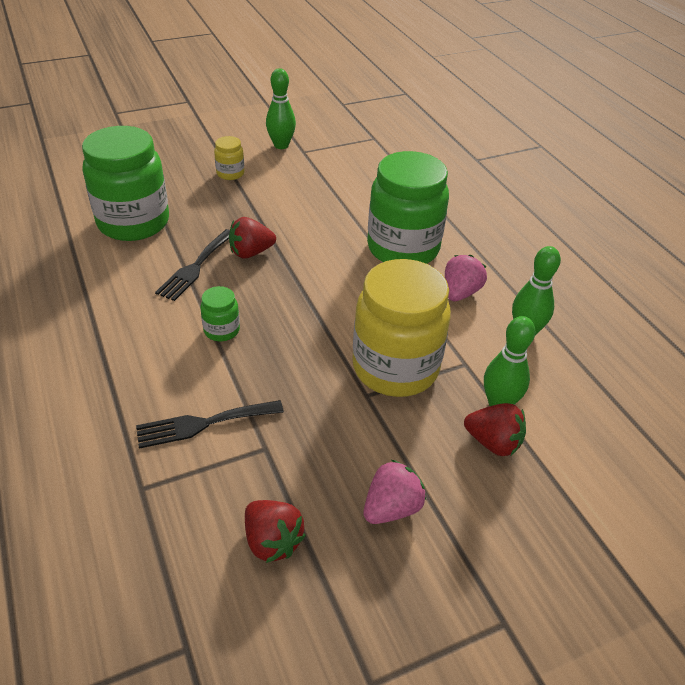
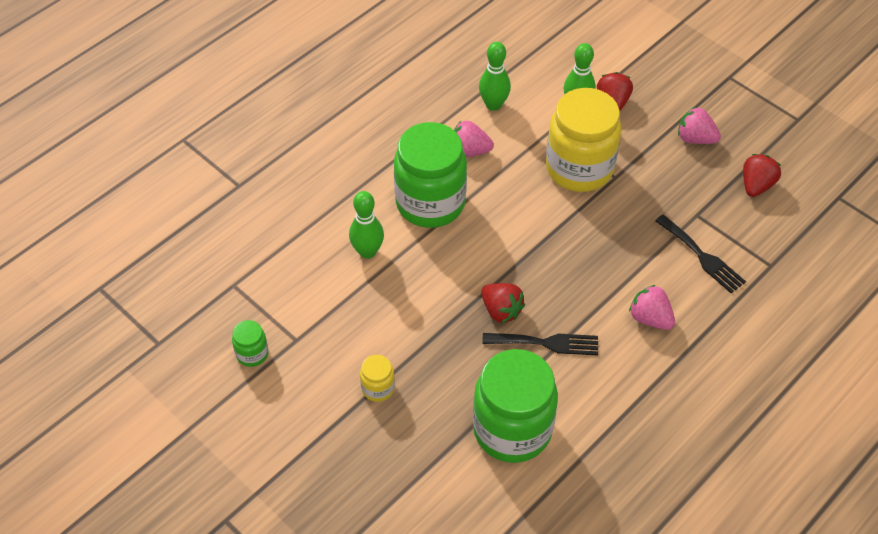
camera: 110 degrees left, 10 degrees up
(162, 345) = (650, 318): none -> pink strawberry
(221, 330) = (609, 287): green jar -> green jar (252, 354)
(281, 145) = (293, 366): green bowling pin -> green bowling pin (367, 251)

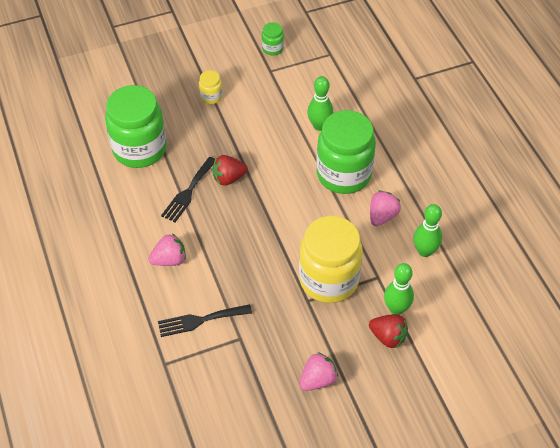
camera: 115 degrees right, 0 degrees up
(756, 185) = (244, 399): red strawberry -> none

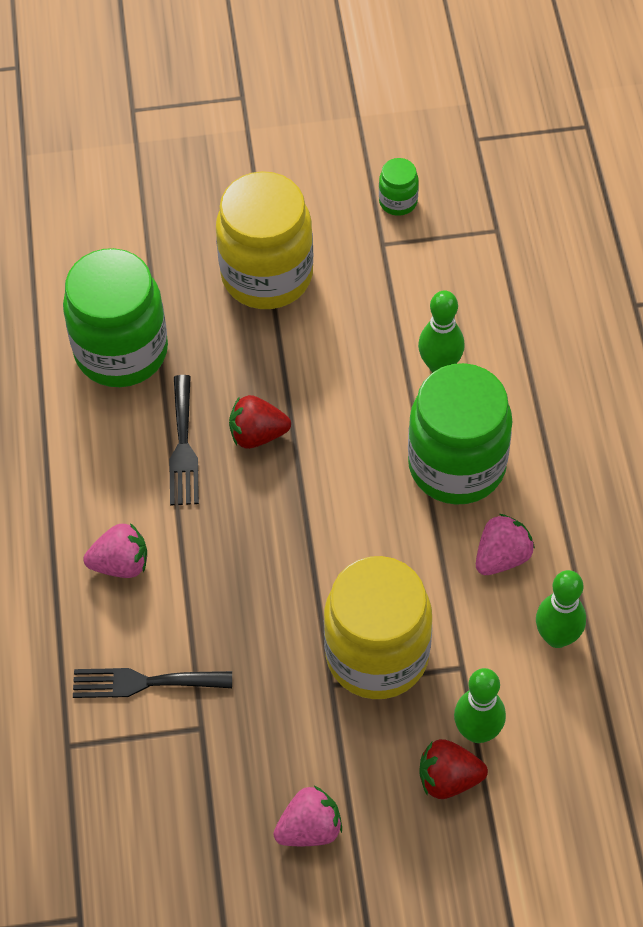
camera: 15 degrees right, 5 degrees up
(188, 192) = (183, 447): black fork -> black fork turned 45 degrees counterclockwise
(211, 97) = (267, 275): yellow jar -> yellow jar, size x2.33
(388, 337) = (448, 779): red strawberry -> red strawberry turned 135 degrees clockwise

